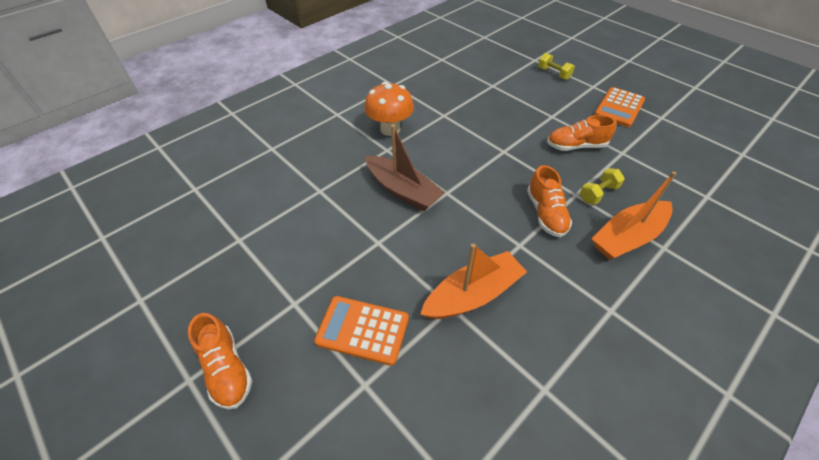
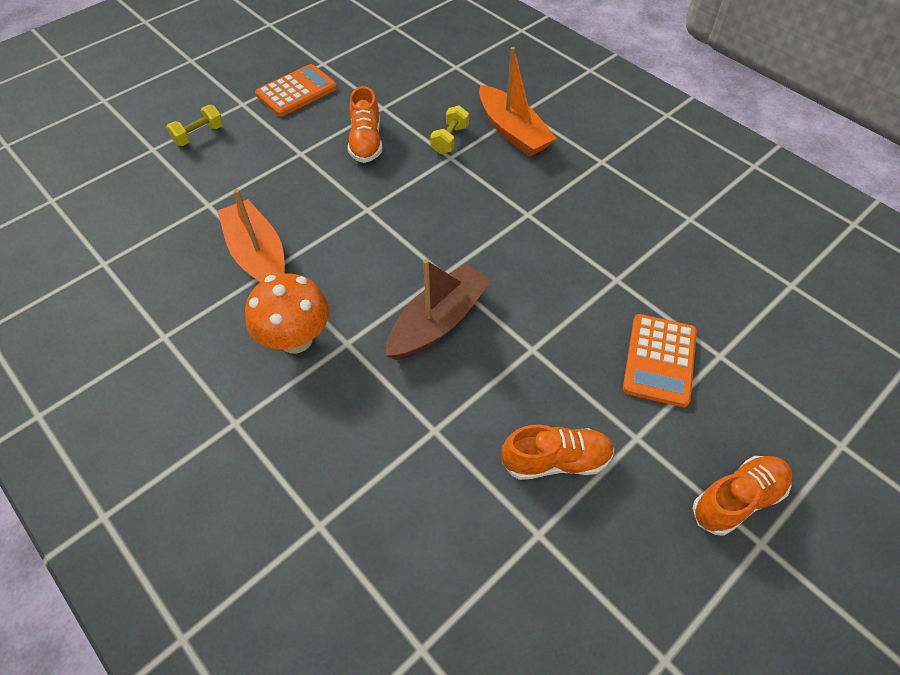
camera: 90 degrees left, 5 degrees up
(473, 294) = (599, 259): orange boat -> orange boat (258, 255)
(545, 213) = (480, 186): orange shoe -> orange shoe (555, 460)
(598, 193) = (450, 139): yellow dumbbell -> yellow dumbbell turned 60 degrees clockwise
(619, 108) = (296, 91): orange calculator -> orange calculator turned 75 degrees counterclockwise

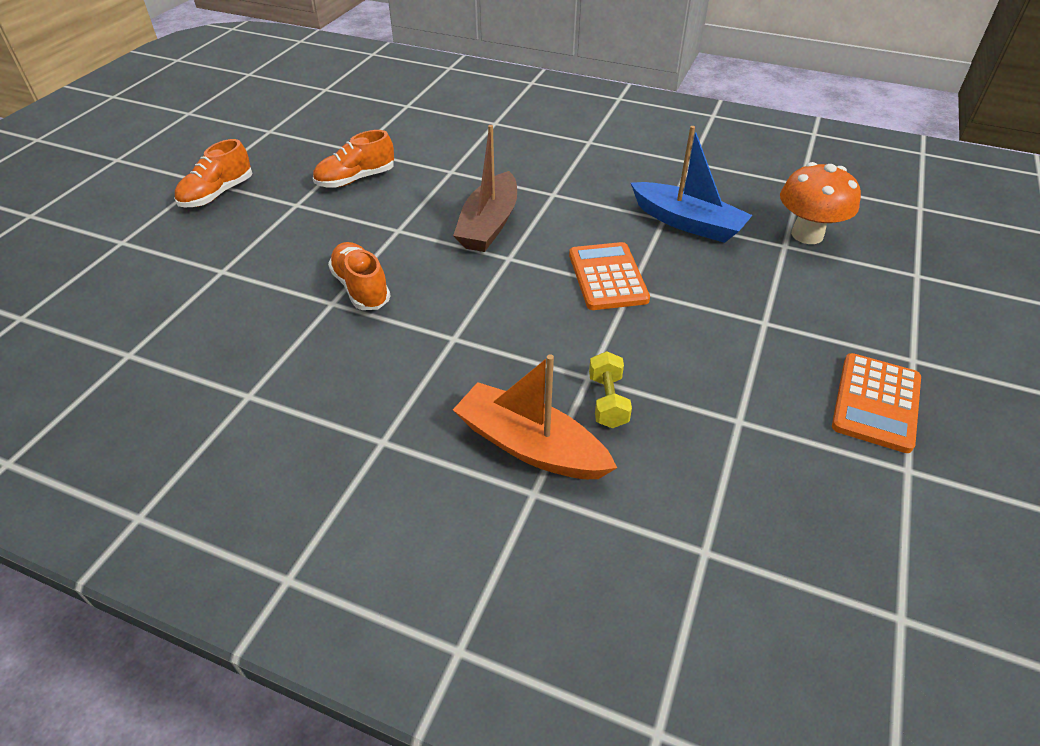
camera: 155 degrees right, 10 degrees down
(199, 135) = (897, 304): yellow dumbbell -> none
(258, 255) = (687, 223): orange boat -> blue boat
(296, 339) = (594, 185): orange mushroom -> orange mushroom (807, 235)
(366, 142) = (707, 361): orange shoe -> orange shoe (361, 288)
(659, 360) = (280, 252): orange calculator -> orange calculator (607, 277)

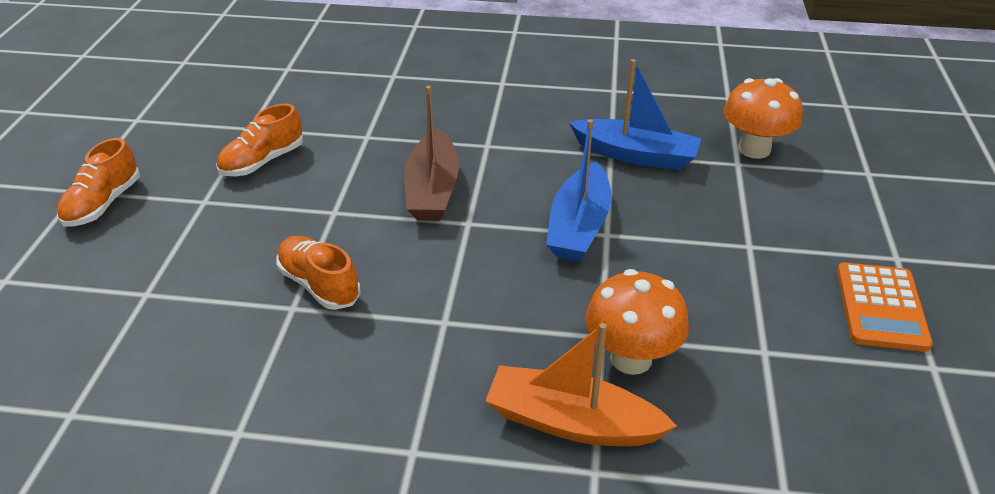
camera: 15 degrees left, 5 degrees down
(607, 277) = (578, 226): orange calculator -> blue boat
(607, 401) = (631, 358): yellow dumbbell -> orange mushroom

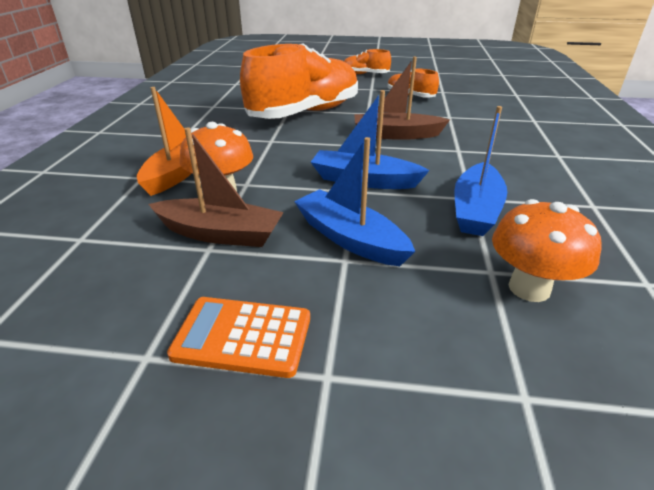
camera: 90 degrees right, 5 degrees down
(319, 285) = (305, 113): orange shoe -> orange shoe, size x2.20
(711, 241) = (350, 238): none -> blue boat
(732, 345) = (220, 234): none -> brown boat

